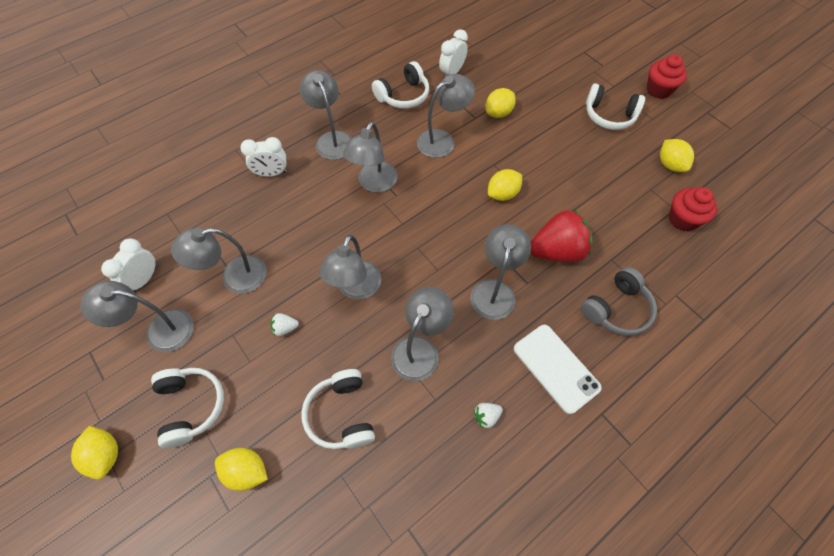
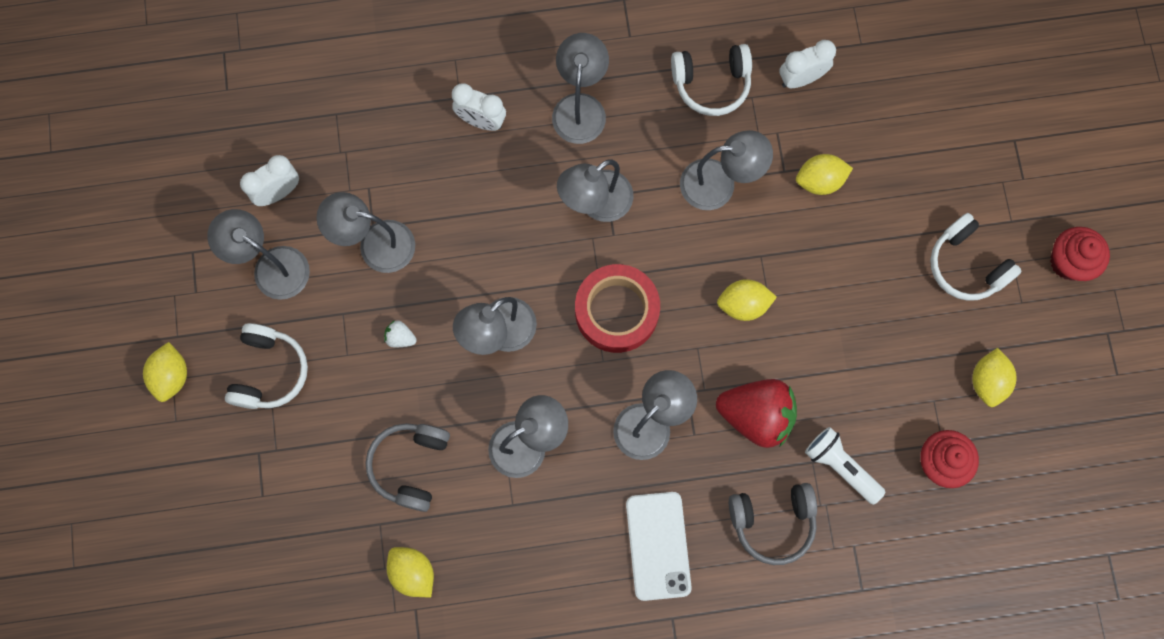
camera: 30 degrees right, 15 degrees up
(246, 471) = (294, 468): yellow lemon -> yellow lemon (413, 572)
(341, 414) = (410, 465): white headphones -> grey headphones
(427, 236) = (616, 311): none -> red tape
(486, 416) = (553, 551): white strawberry -> none
(630, 253) = (841, 466): none -> white flashlight

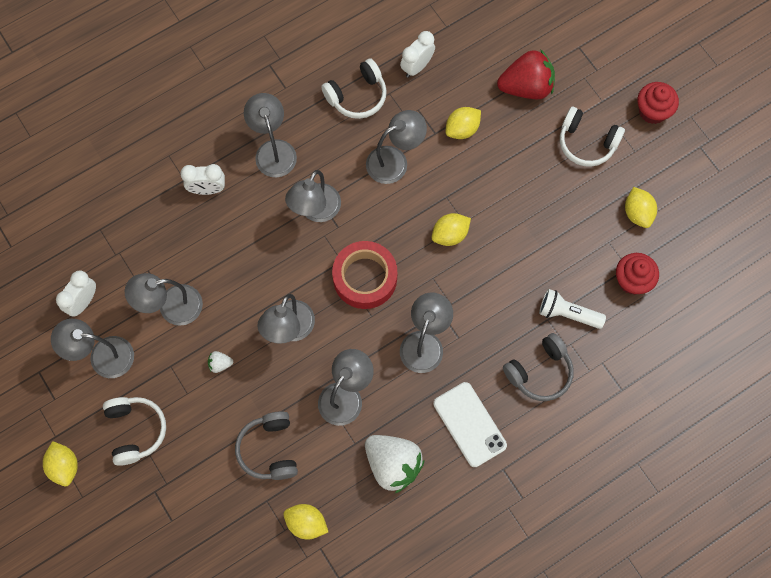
camera: 25 degrees left, 5 degrees down
(545, 551) = (393, 464): none -> white strawberry
(756, 415) = (494, 305): red strawberry -> red strawberry (526, 87)

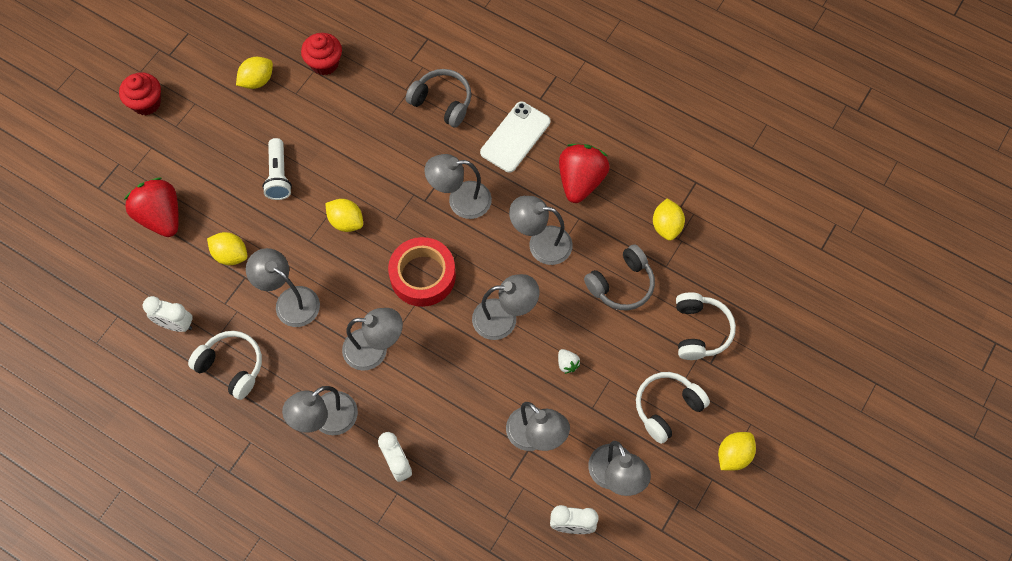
camera: 115 degrees left, 5 degrees down
(393, 464) = (580, 181): white strawberry -> red strawberry
(568, 313) = (378, 100): white flashlight -> white flashlight (278, 175)
(587, 142) = (202, 144): white headphones -> white headphones (700, 330)

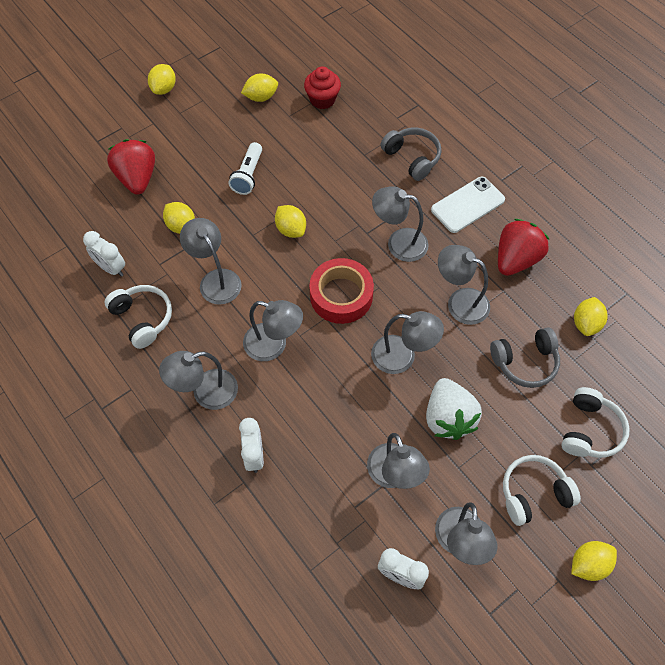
camera: 20 degrees right, 5 degrees down
(146, 103) = (164, 89): red cupcake -> yellow lemon
(567, 364) = (448, 418): white strawberry -> white strawberry, size x2.42

